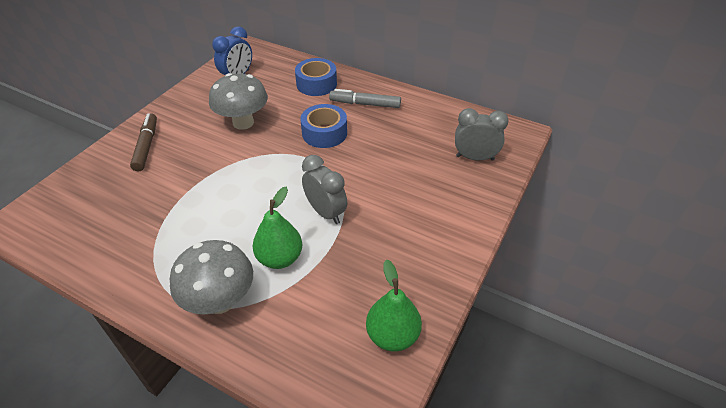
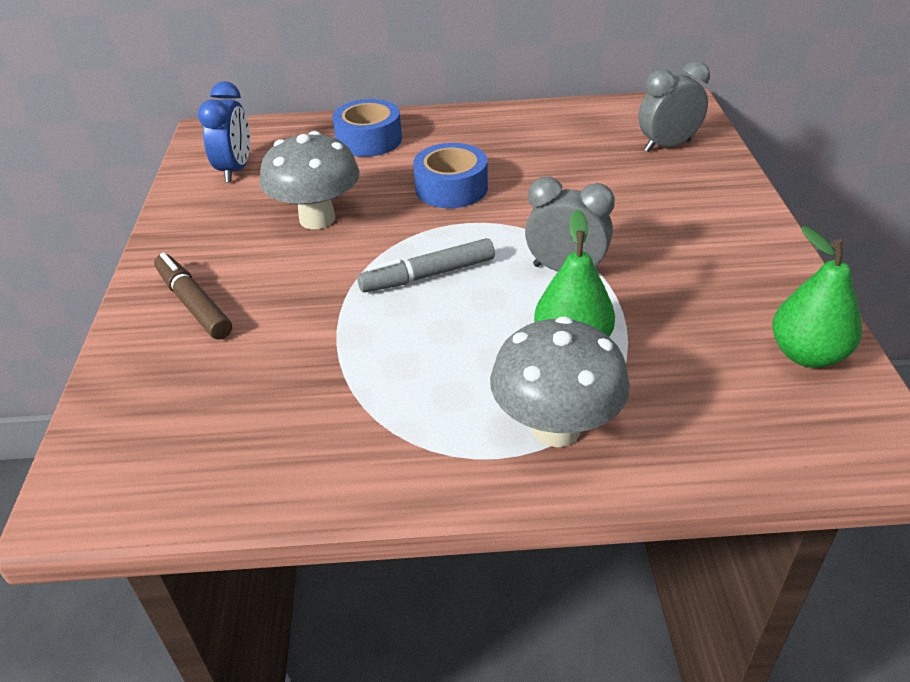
camera: 30 degrees left, 5 degrees down
(365, 104) = (464, 139): grey marker -> grey marker (428, 275)

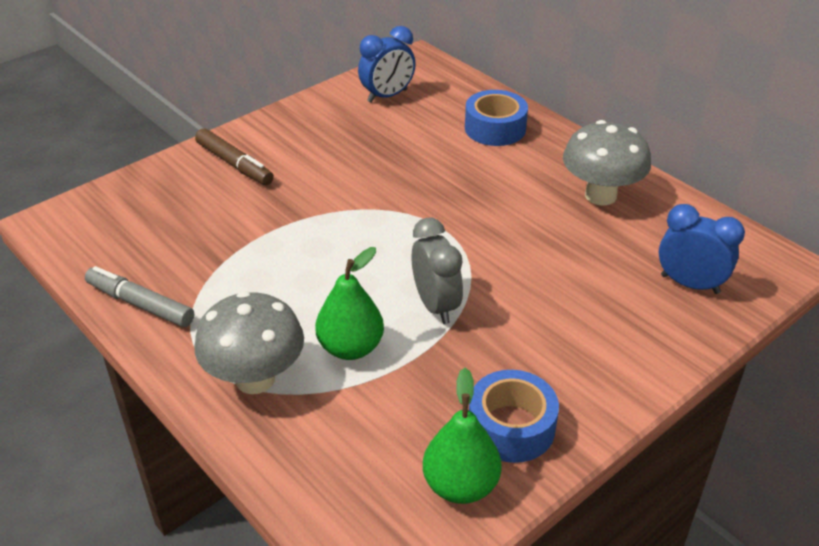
camera: 50 degrees right, 0 degrees up
(194, 304) = (234, 164): brown marker -> brown marker turned 120 degrees clockwise
(317, 219) = (371, 161): grey mushroom -> grey mushroom (600, 195)
(428, 275) = (359, 242): grey marker -> grey marker (140, 304)
(451, 188) = (478, 199): blue tape -> blue tape (511, 427)
(667, 146) = (690, 284): grey clock -> blue clock

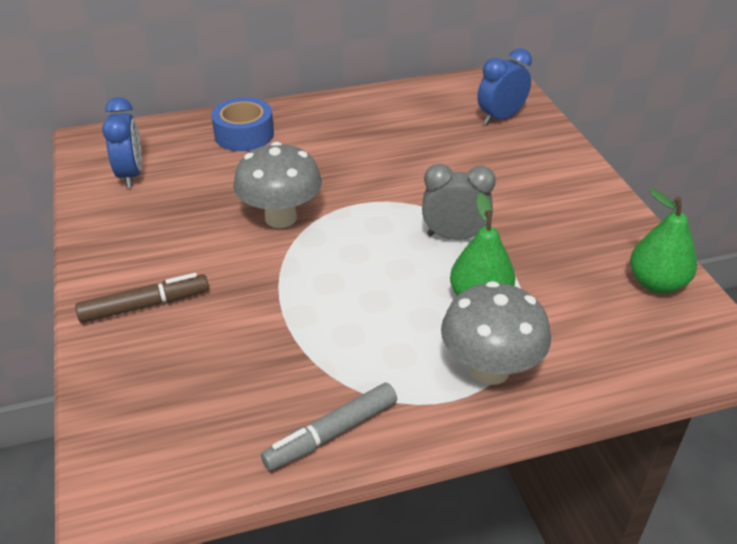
camera: 65 degrees left, 0 degrees up
(511, 427) = (606, 241): blue tape -> none
(600, 195) = (377, 117): grey mushroom -> grey mushroom (281, 218)

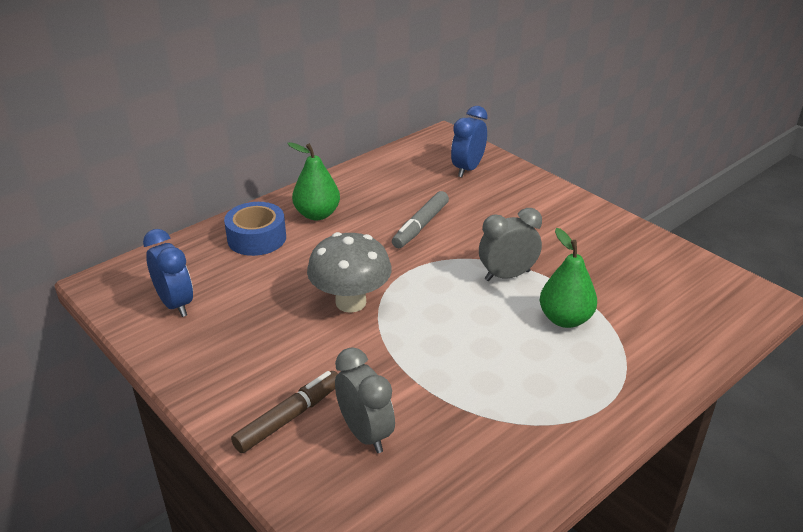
camera: 25 degrees left, 5 degrees down
(197, 343) = (365, 433): none -> grey clock
(331, 433) = (537, 466): grey marker -> grey marker (420, 226)
(490, 369) = (615, 372): grey mushroom -> none
(656, 283) = (679, 268): green pear -> green pear (317, 214)

